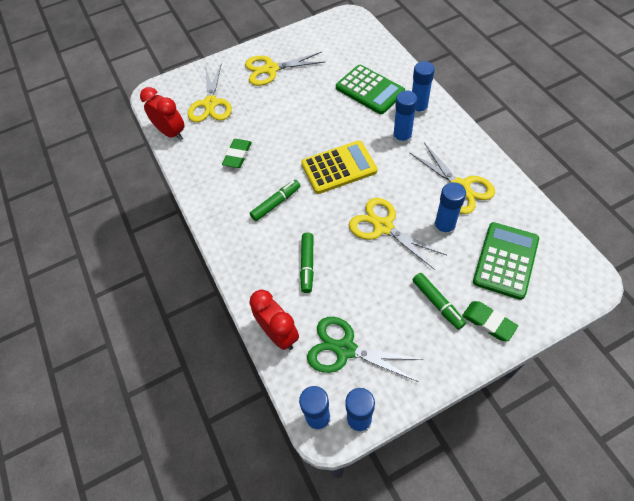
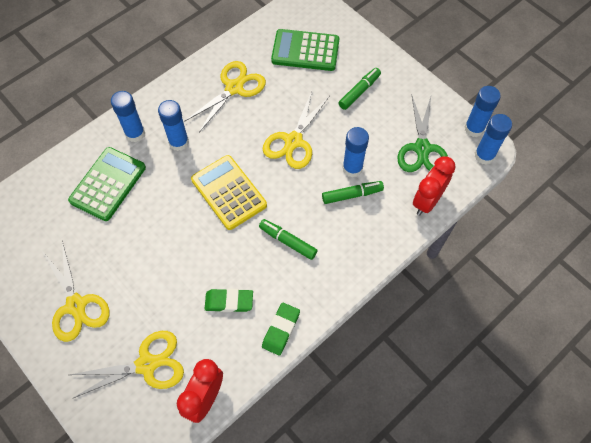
camera: 110 degrees left, 5 degrees up
(444, 227) = (282, 95): blue glue stick -> blue glue stick (352, 168)
(488, 322) = (365, 58): green eraser -> green eraser (281, 330)

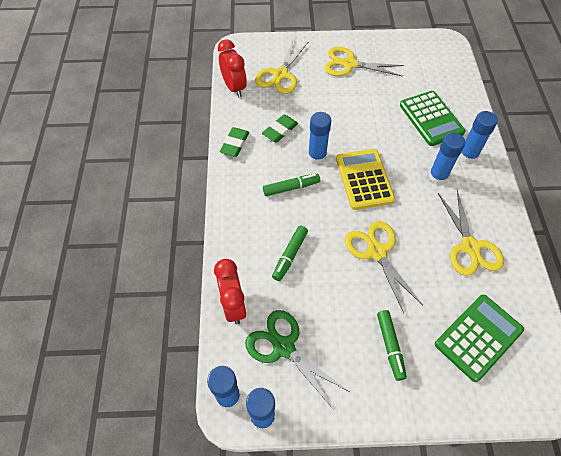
camera: 130 degrees right, 5 degrees down
(229, 192) = (364, 179): yellow calculator -> yellow calculator turned 105 degrees counterclockwise
(281, 330) = (234, 144): green eraser -> green eraser turned 45 degrees clockwise
(352, 168) = (313, 275): blue glue stick -> blue glue stick (317, 156)

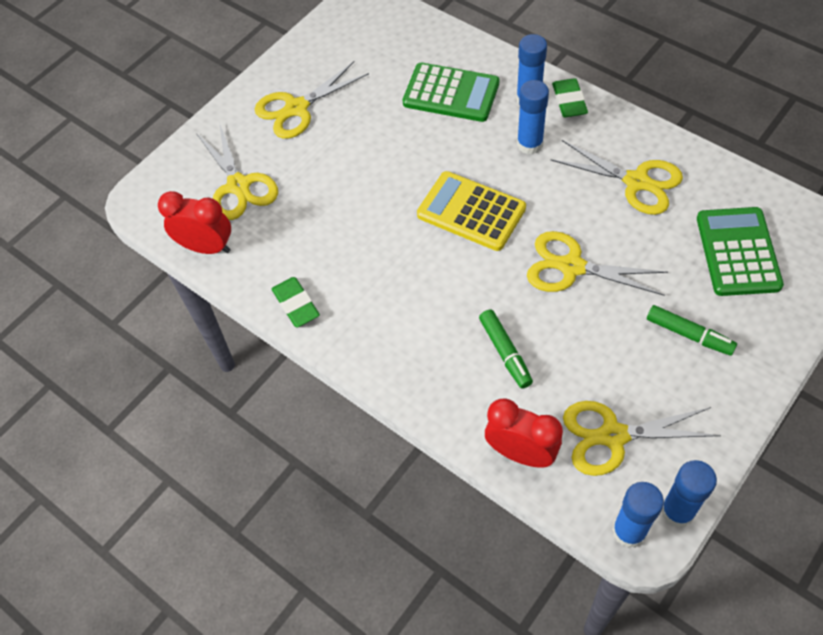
camera: 45 degrees left, 0 degrees up
(280, 130) = (323, 244): green eraser -> green eraser (569, 101)
(283, 347) = (613, 436): green scissors -> yellow scissors
(291, 188) = (416, 289): green marker -> none
(317, 156) = (397, 234): blue glue stick -> none

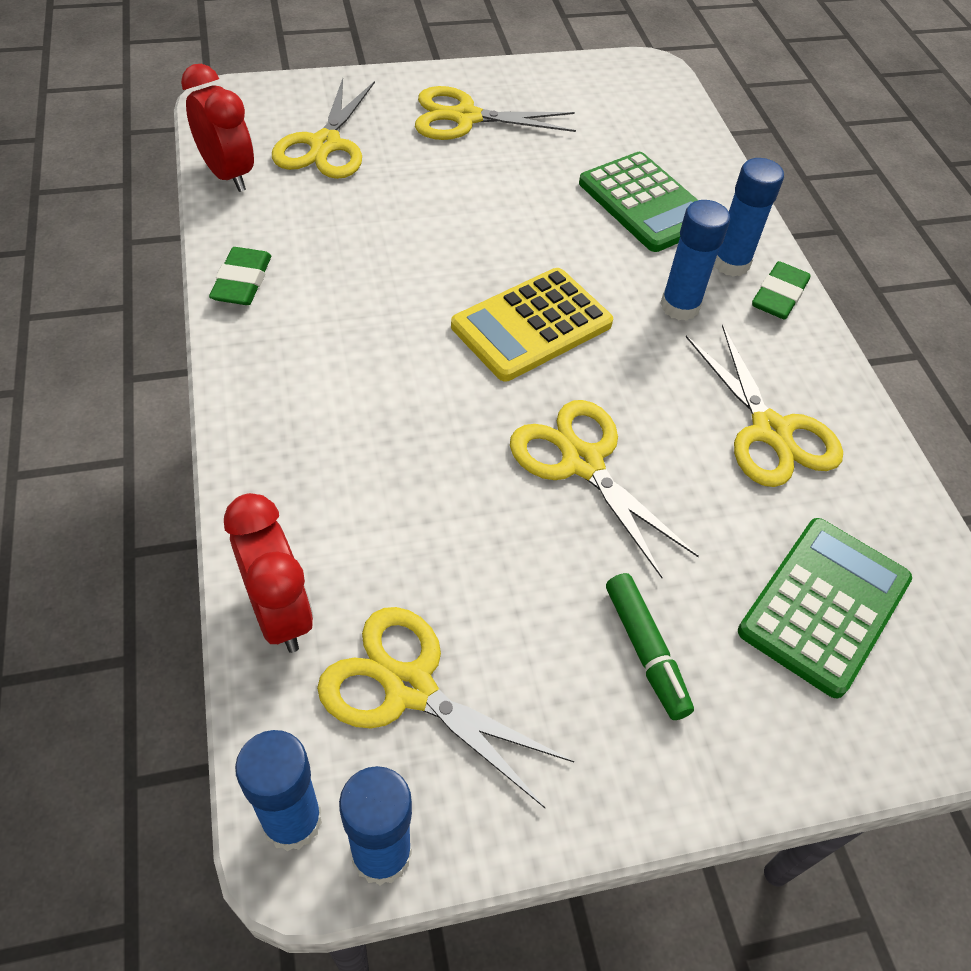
camera: 30 degrees right, 5 degrees down
(471, 212) = (531, 325): yellow calculator -> yellow calculator turned 105 degrees counterclockwise
(505, 352) = (395, 492): green marker -> none

